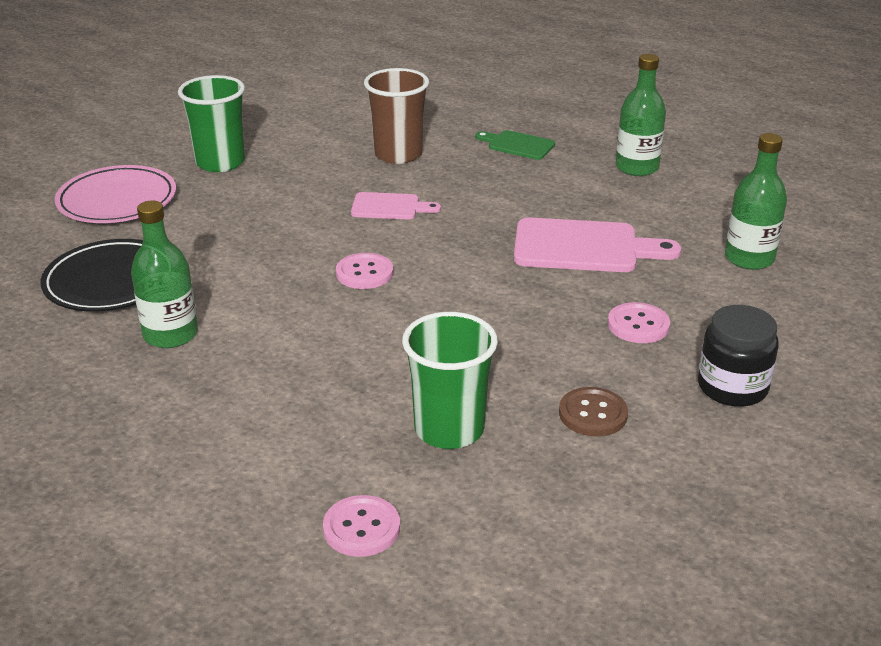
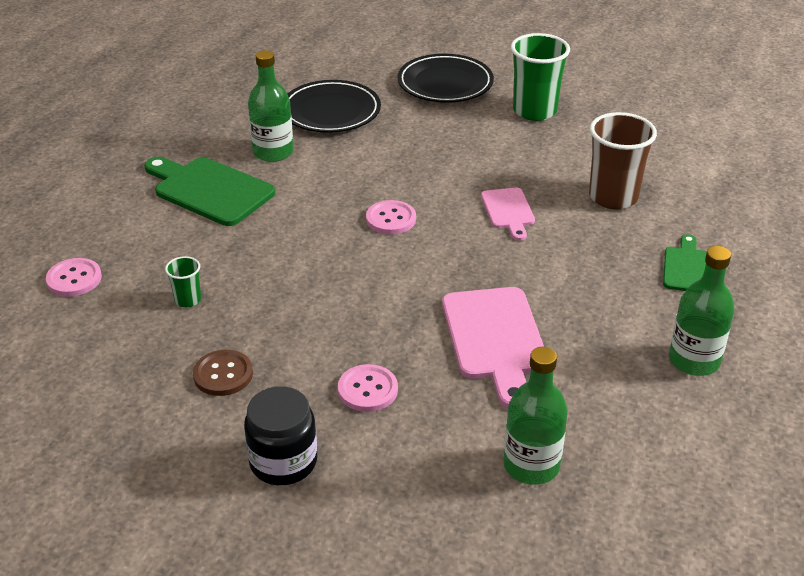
camera: 75 degrees right, 5 degrees up
(117, 201) = (445, 83): pink plate -> black plate
(222, 393) = (209, 190): none -> green cutting board
(449, 429) = (188, 300): green cup -> green cup, size x0.48

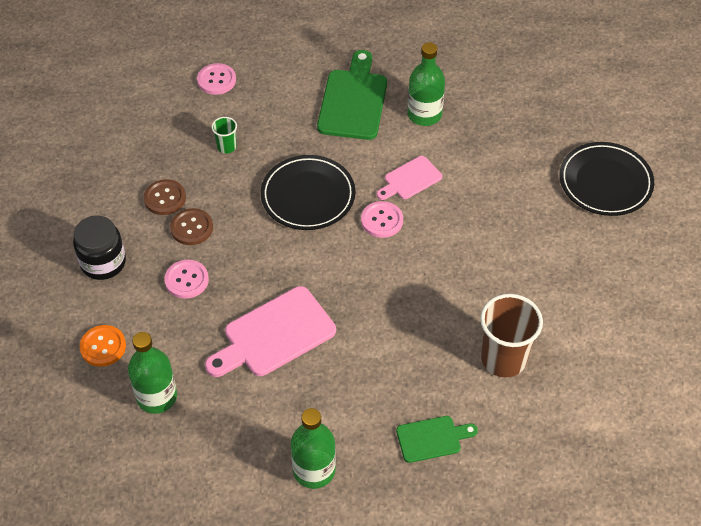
camera: 65 degrees right, 15 degrees up
(289, 363) = (191, 228): none -> brown button
(331, 112) = (505, 125): black plate -> black plate (308, 196)
(423, 498) = (103, 346): none -> orange button
(508, 211) = (438, 292): pink cutting board -> pink cutting board (410, 179)
(534, 111) = (605, 261): green cup -> none

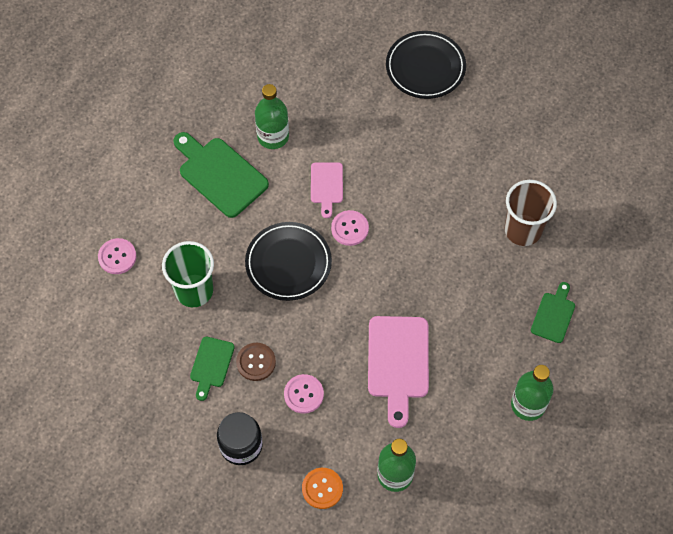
camera: 55 degrees left, 10 degrees up
(165, 198) = (211, 365): brown button -> green cutting board
(226, 147) = (194, 290): green cup -> green cup, size x2.09

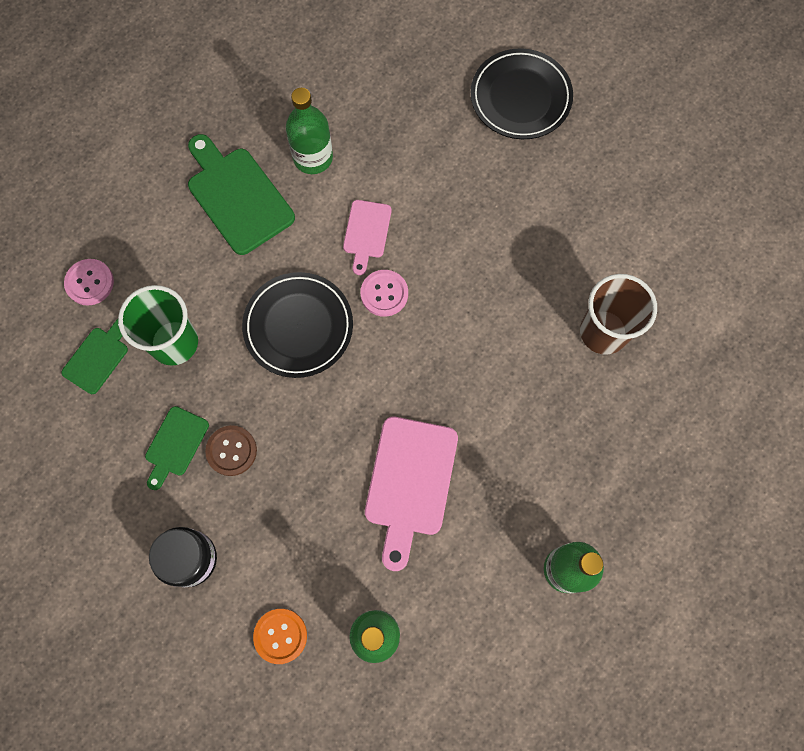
camera: 10 degrees right, 10 degrees up
(303, 394) = (282, 504): pink button -> none
(554, 315) = (622, 453): green cutting board -> green cutting board (98, 357)

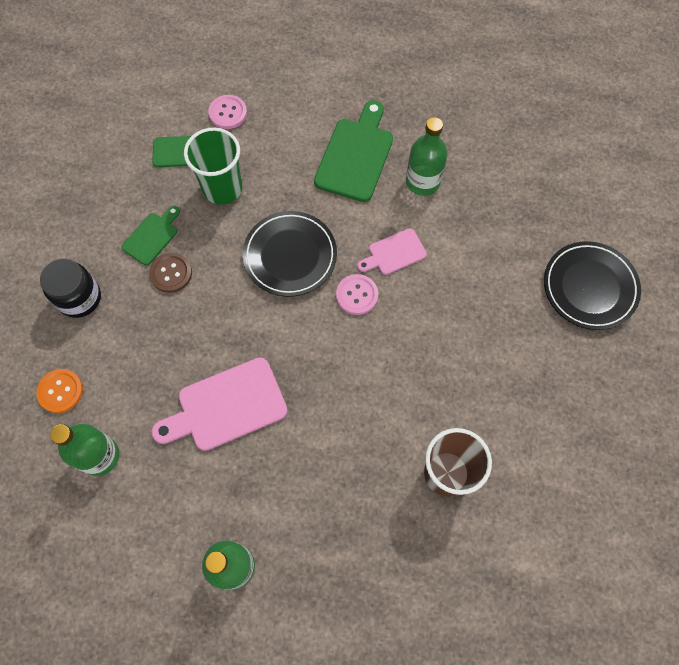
camera: 55 degrees right, 5 degrees down
(175, 445) = (152, 236): green cutting board -> green cutting board turned 135 degrees clockwise

